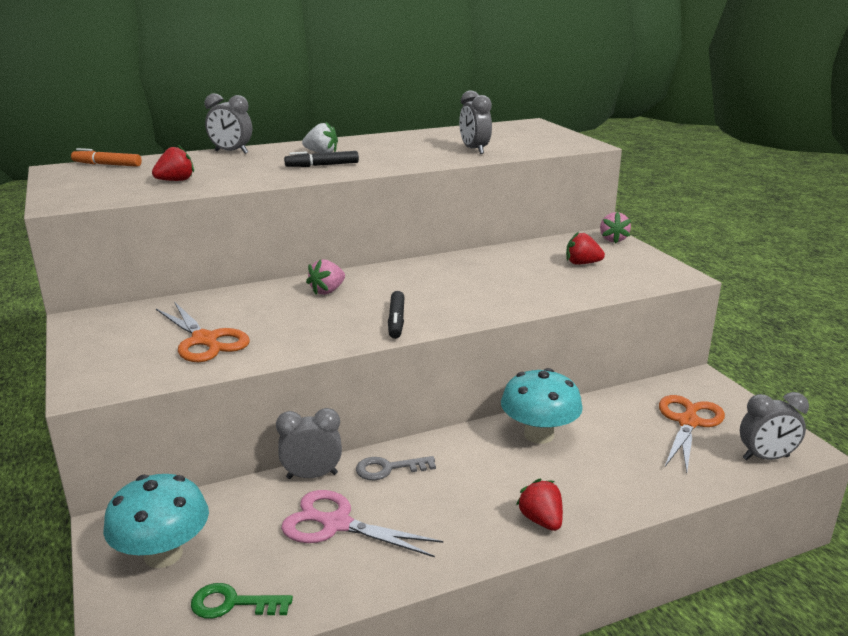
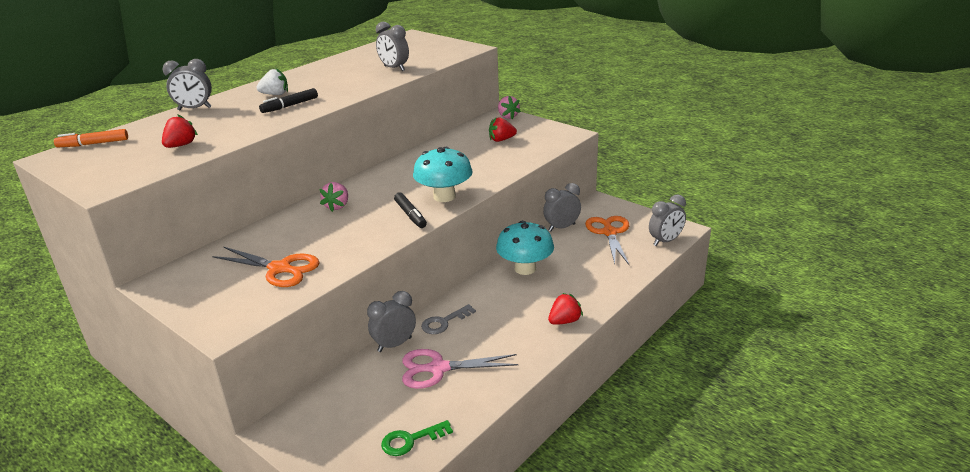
camera: 25 degrees left, 5 degrees up
(163, 554) = (333, 430): turquoise mushroom -> turquoise mushroom (444, 196)
(541, 520) = (564, 321): red strawberry -> red strawberry turned 105 degrees clockwise
(625, 397) = (561, 227): none -> grey clock

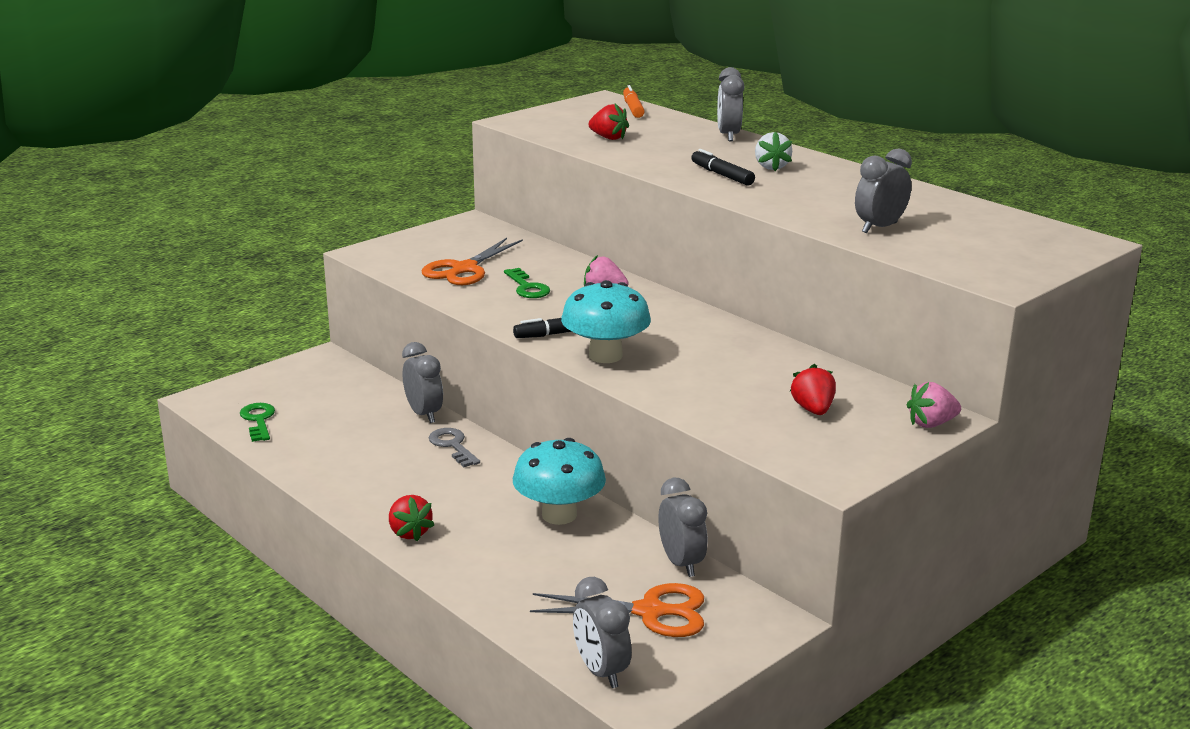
camera: 95 degrees right, 5 degrees down
(324, 236) = (527, 287): none -> green key
(438, 368) = (363, 439): pink scissors -> none

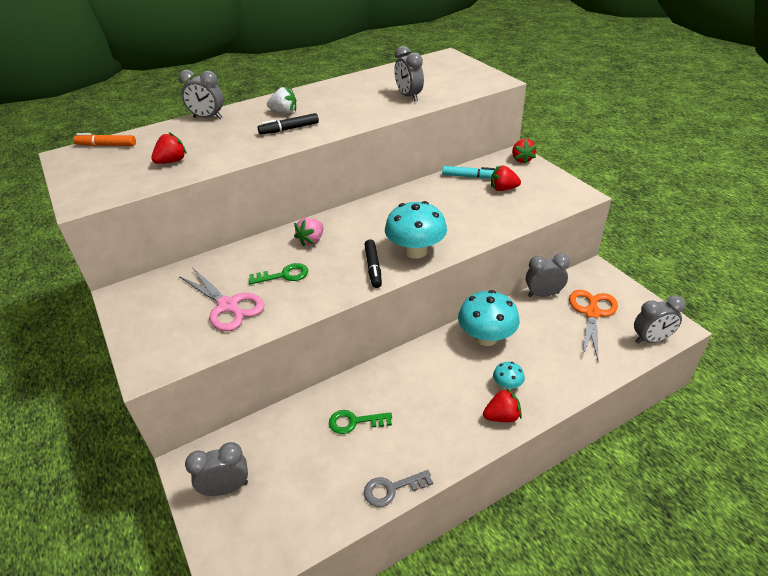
camera: 75 degrees left, 15 degrees up
(258, 420) = (296, 520): green key -> green key (355, 422)
(424, 414) = (327, 397): grey clock -> grey clock (226, 488)
(453, 446) = (382, 383): grey key -> grey key (392, 489)
(464, 269) = (228, 306): orange scissors -> pink scissors
(467, 535) = (507, 385): none -> turquoise mushroom
(837, 381) = (469, 176): none -> turquoise marker
(931, 424) = (522, 159): pink strawberry -> red strawberry

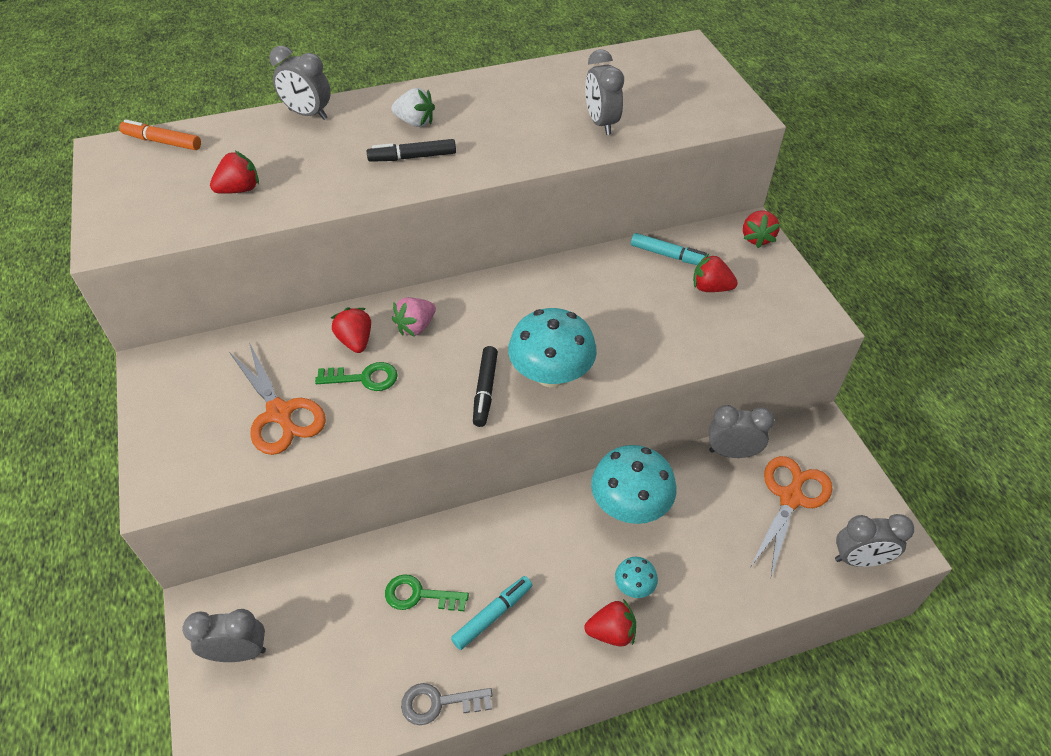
camera: 10 degrees right, 10 degrees up
(228, 306) = (279, 413): pink scissors -> orange scissors
(271, 255) = (355, 341): none -> red strawberry
(413, 423) = (492, 615): none -> turquoise marker

